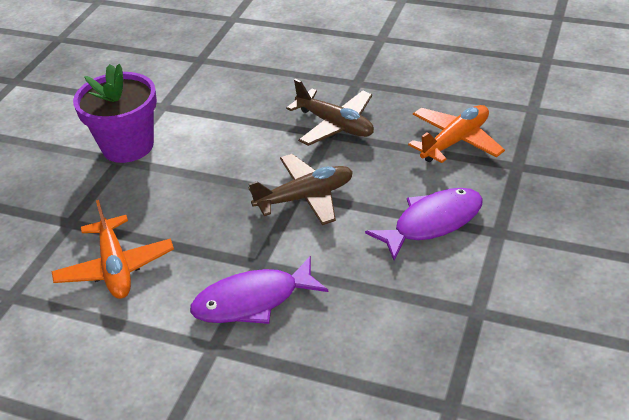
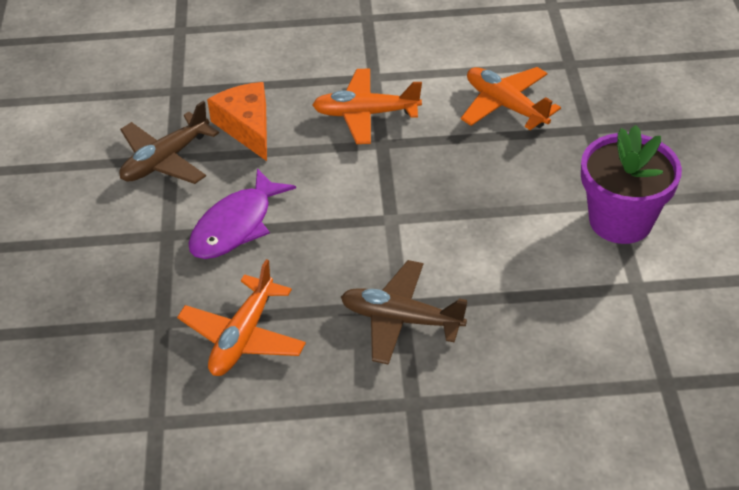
camera: 155 degrees right, 5 degrees up
(252, 301) = (366, 114): purple fish -> orange plane
(305, 197) = (379, 217): brown plane -> brown plane (166, 160)
(383, 325) = (247, 127): none -> orange cheese

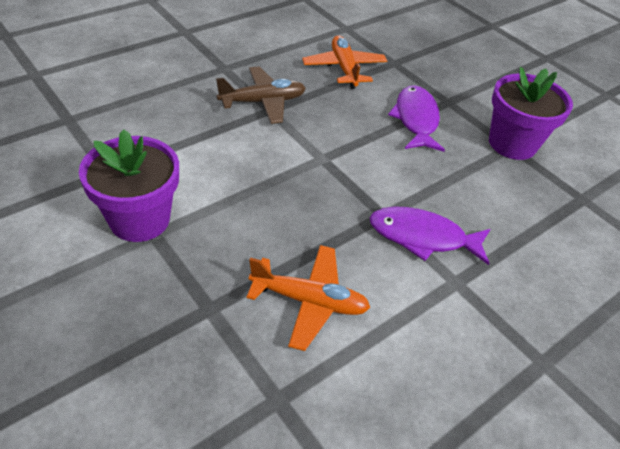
camera: 140 degrees right, 0 degrees up
(166, 160) = (512, 143): brown plane -> purple flower pot
(247, 127) = (494, 188): orange cheese -> none
(366, 114) = (422, 237): orange plane -> purple fish

